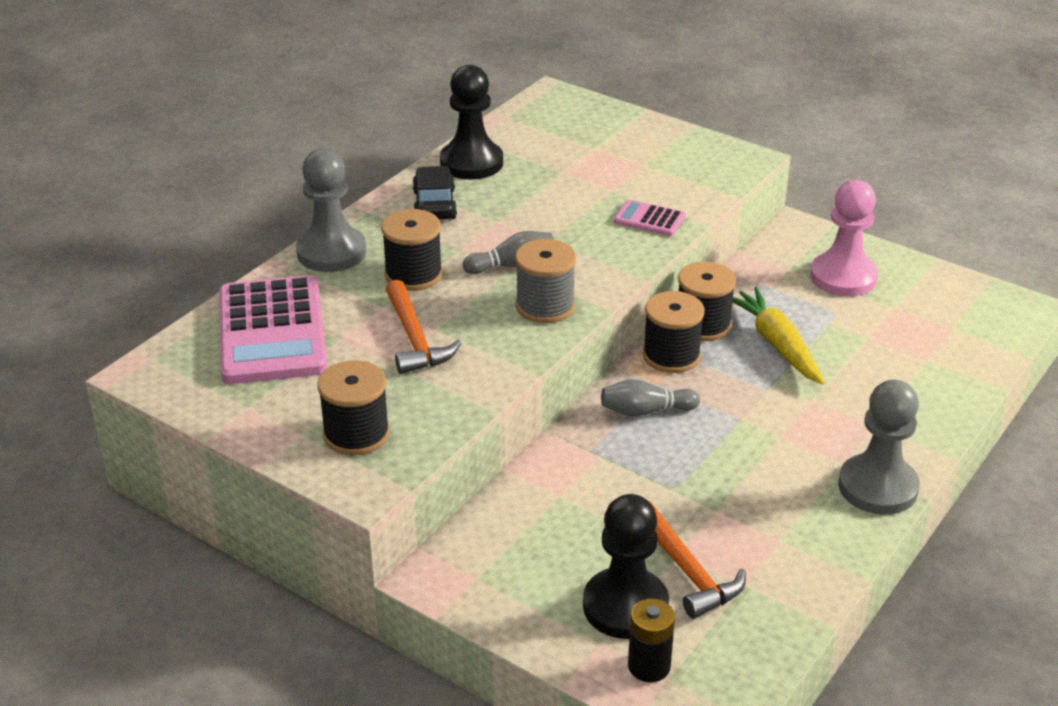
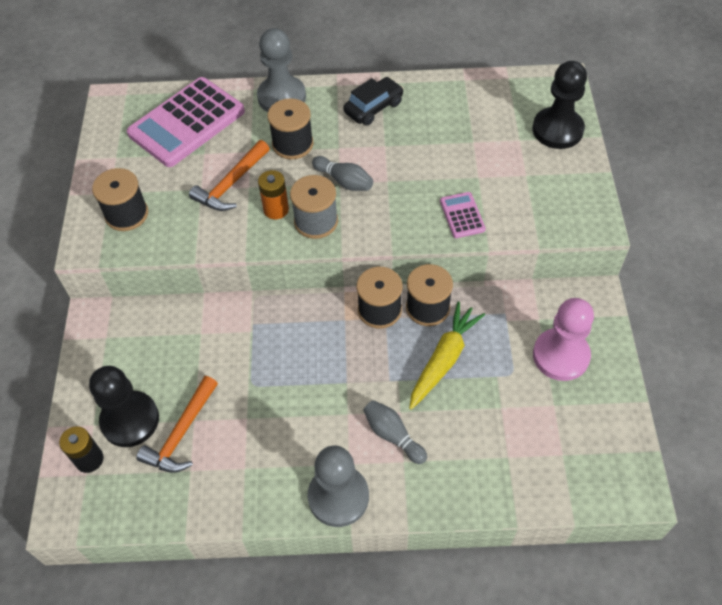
camera: 55 degrees right, 20 degrees up
(471, 163) = (437, 95): black pawn -> black pawn (557, 130)
(494, 324) = (276, 209): none -> orange battery
(645, 411) = (312, 329): grey bowling pin -> grey bowling pin (393, 435)

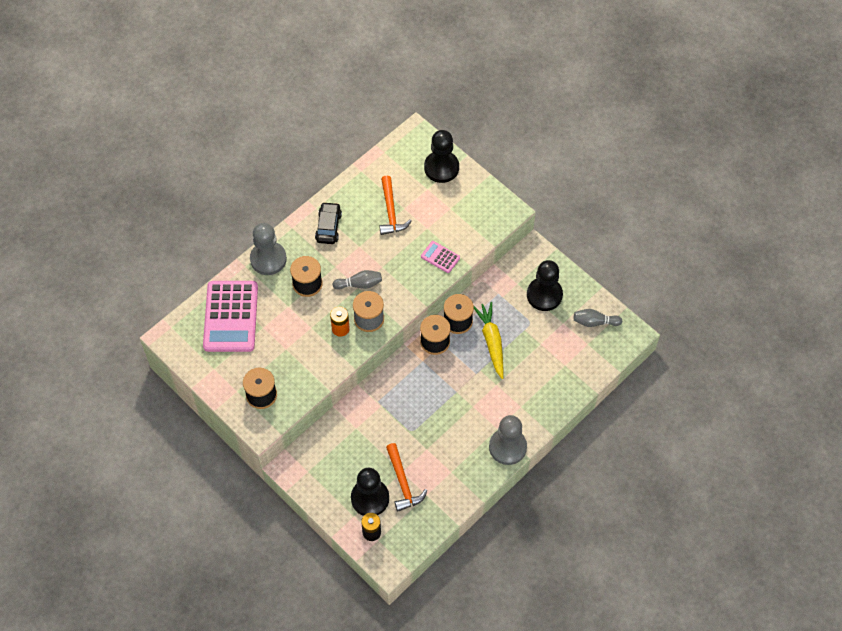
camera: 45 degrees left, 5 degrees up
(231, 184) = (299, 333): orange hammer -> orange hammer (391, 212)
(393, 435) = (504, 398): grey bowling pin -> grey bowling pin (595, 322)
(561, 356) = (544, 295): pink pawn -> black pawn

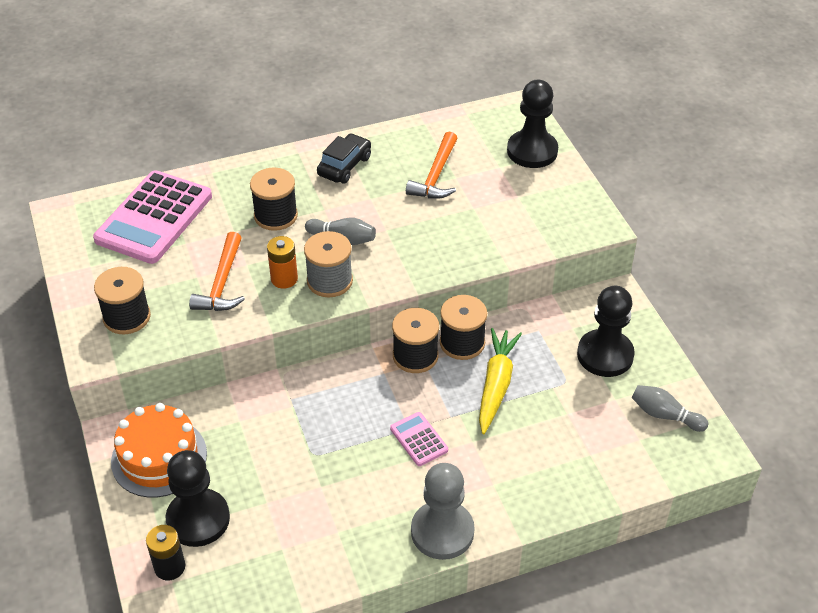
camera: 25 degrees right, 15 degrees down
(268, 259) = (245, 174): grey pawn -> none
(324, 471) = (159, 457): none -> orange cake
(403, 483) = (258, 518): orange hammer -> orange hammer (222, 283)
(440, 257) = (471, 245): pink calculator -> pink calculator (419, 439)

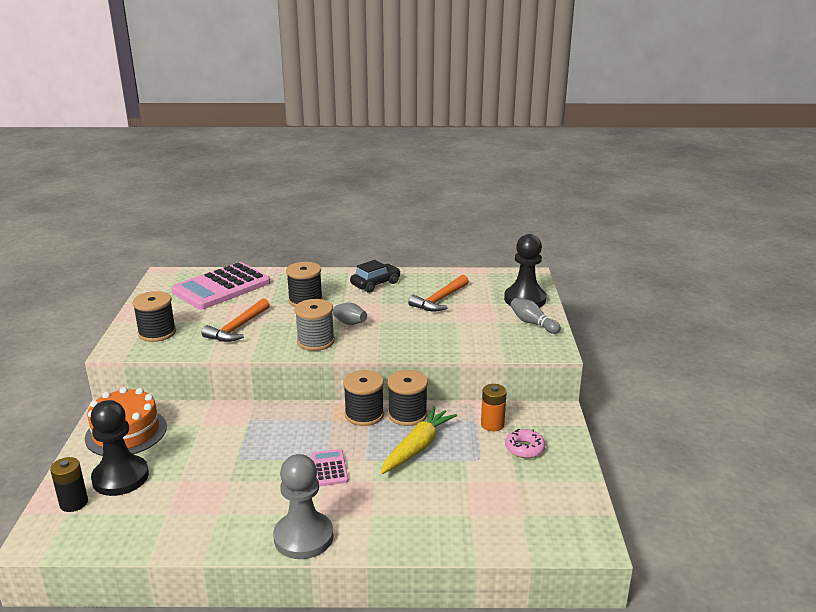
camera: 20 degrees right, 20 degrees down
(284, 279) = (283, 334): orange battery -> orange battery (492, 424)
(605, 355) = (524, 448): black pawn -> pink donut
(665, 415) = (556, 503): grey bowling pin -> grey bowling pin (533, 323)

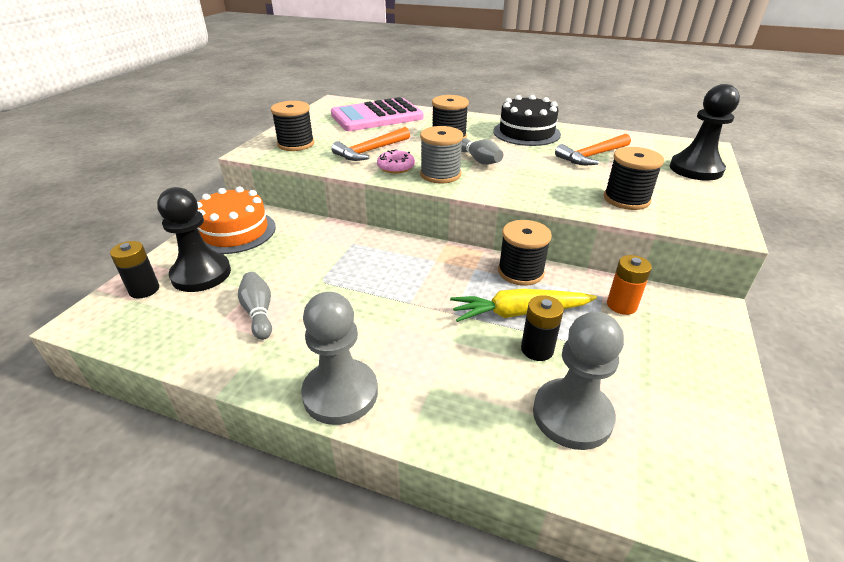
camera: 20 degrees right, 10 degrees up
(329, 468) = (408, 314): pink calculator -> none
(364, 414) = (472, 262): black spool -> black spool (626, 199)
(375, 284) = (526, 133): black car -> black cake
(417, 447) = (519, 313): yellow carrot -> yellow carrot turned 150 degrees counterclockwise
(439, 471) = (537, 349): none -> black battery
(476, 509) = (572, 415): none -> grey pawn
(524, 448) = (659, 346): pink donut -> pink donut (396, 167)
(533, 323) = (702, 195): grey bowling pin -> grey bowling pin (259, 313)

